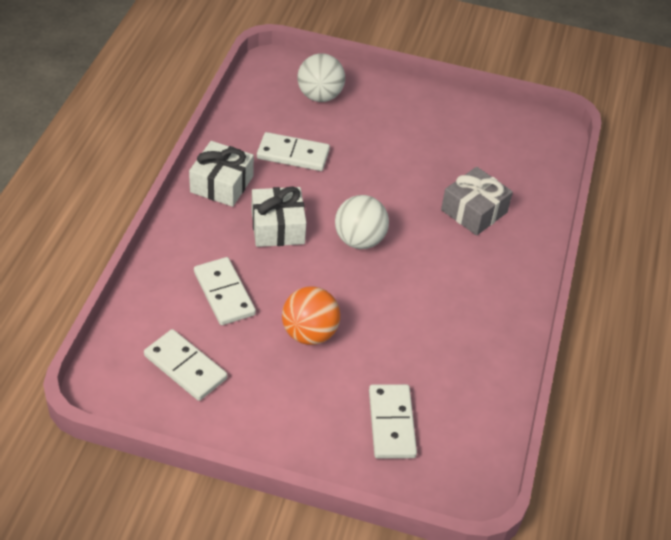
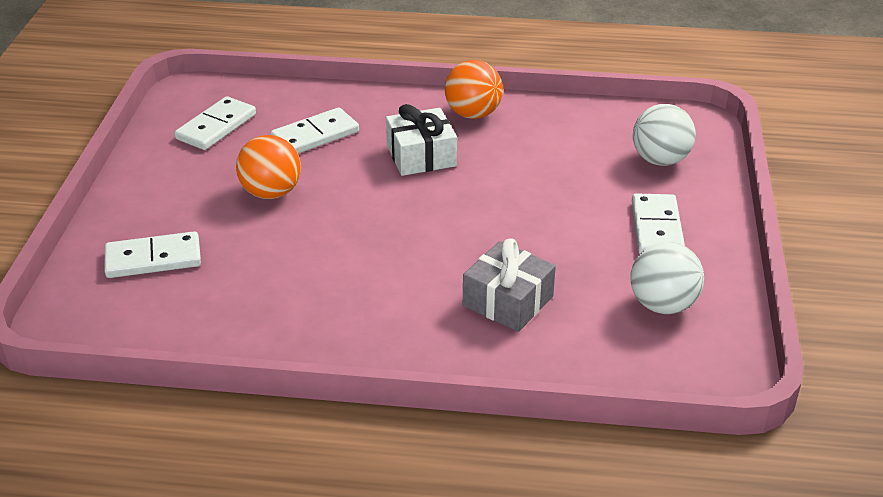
camera: 85 degrees right, 10 degrees down
(222, 184) = (473, 114): white gift -> orange ball
(293, 154) = (544, 153): white domino -> white domino (657, 228)
(359, 240) = (421, 213): white ball -> white ball (662, 305)

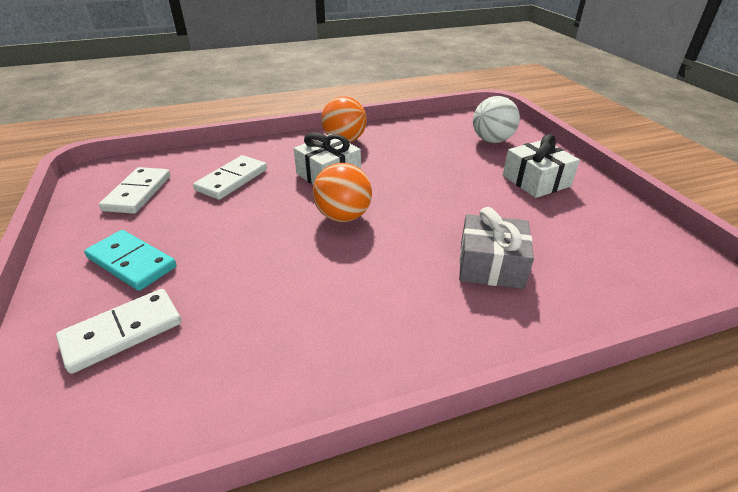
camera: 25 degrees left, 0 degrees up
(182, 200) = (131, 263): none -> turquoise domino
(271, 193) = (219, 233): orange ball -> orange ball (343, 216)
(657, 228) = (536, 181): white domino -> white gift
(662, 305) = (599, 232): white ball -> none

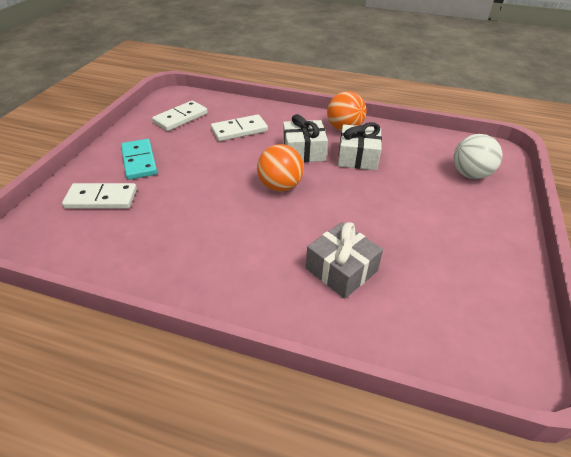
camera: 35 degrees right, 5 degrees up
(536, 181) = (465, 225): white gift -> white gift (357, 157)

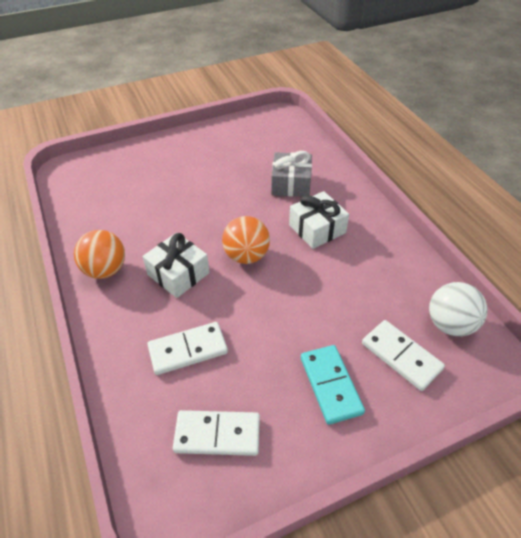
camera: 130 degrees left, 5 degrees up
(139, 161) = (331, 385): turquoise domino -> turquoise domino turned 45 degrees counterclockwise
(239, 130) = (188, 350): white domino -> white domino turned 45 degrees counterclockwise
(357, 157) = (153, 236): white gift -> white gift (317, 229)
(470, 174) = (119, 172): white ball -> white ball (450, 324)

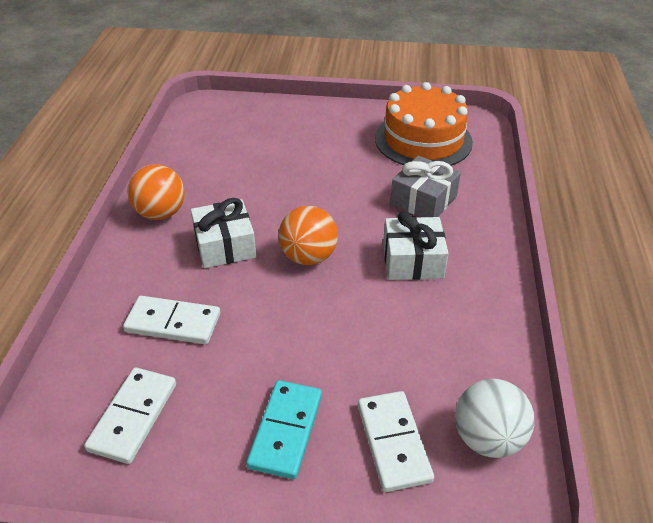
camera: 30 degrees right, 5 degrees down
(217, 434) = (133, 417): white domino -> white domino turned 75 degrees clockwise
(257, 140) = (423, 140): none -> orange cake

